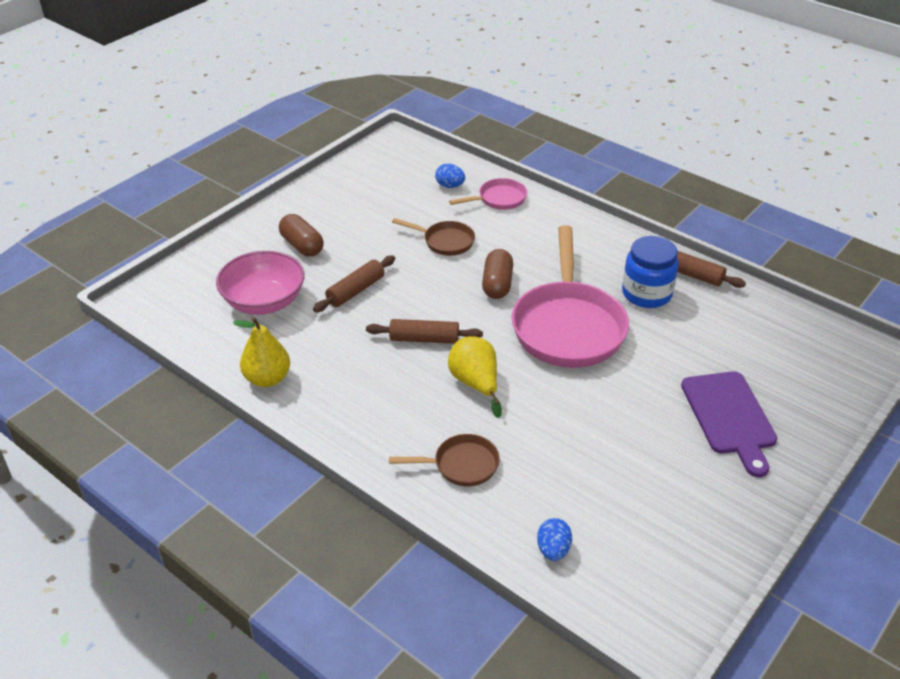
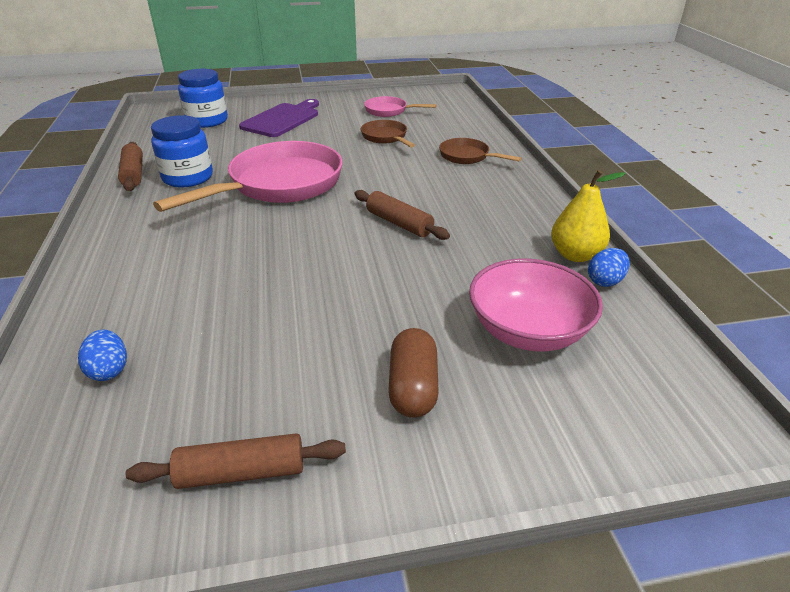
camera: 140 degrees left, 5 degrees down
(356, 291) = (410, 292): brown rolling pin -> brown rolling pin (241, 472)
(445, 241) = (247, 296): brown pan -> brown pan (386, 137)
(475, 384) = (401, 184): yellow pear -> none
(497, 284) = (274, 233): brown capsule -> none
(498, 199) = (105, 314): pink pan -> pink pan (389, 111)
(553, 550) = (459, 119): blue egg -> blue egg (605, 281)
(788, 367) = (207, 121): none -> blue jar

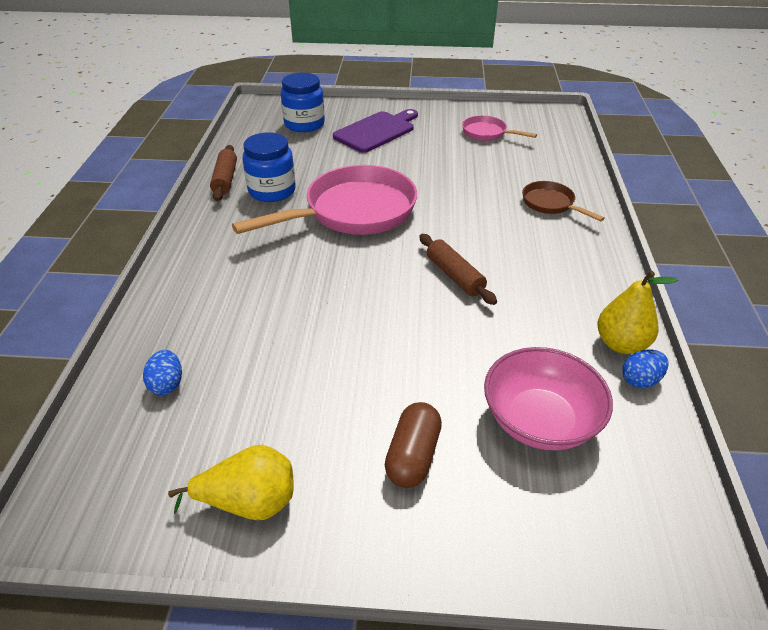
camera: 15 degrees right, 5 degrees up
(241, 472) = (249, 502): brown rolling pin -> yellow pear
(386, 137) = (473, 167): brown pan -> none

